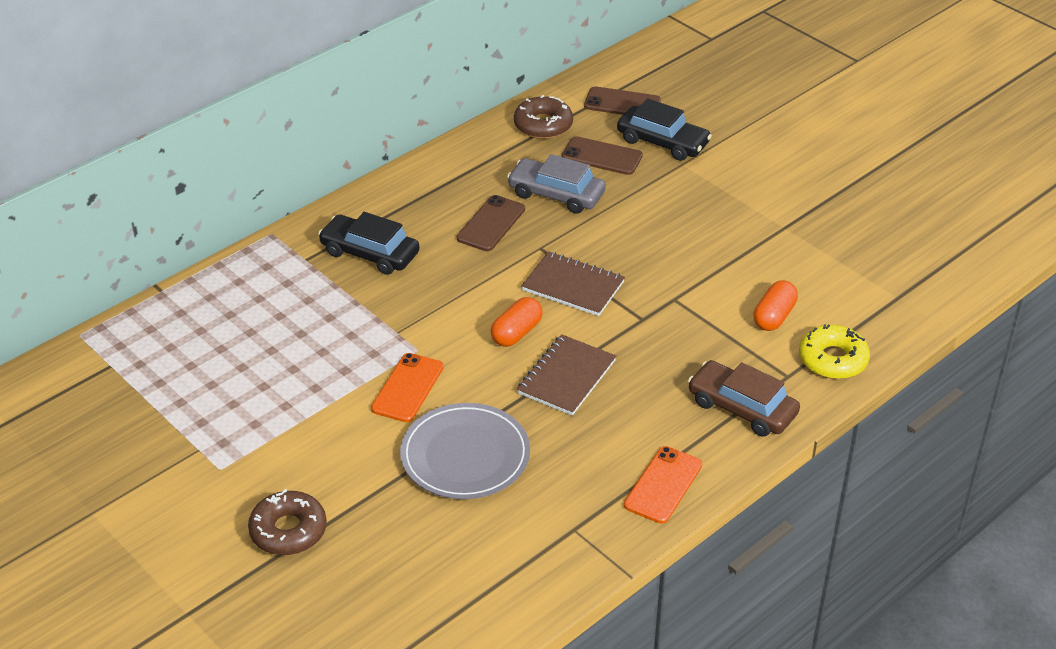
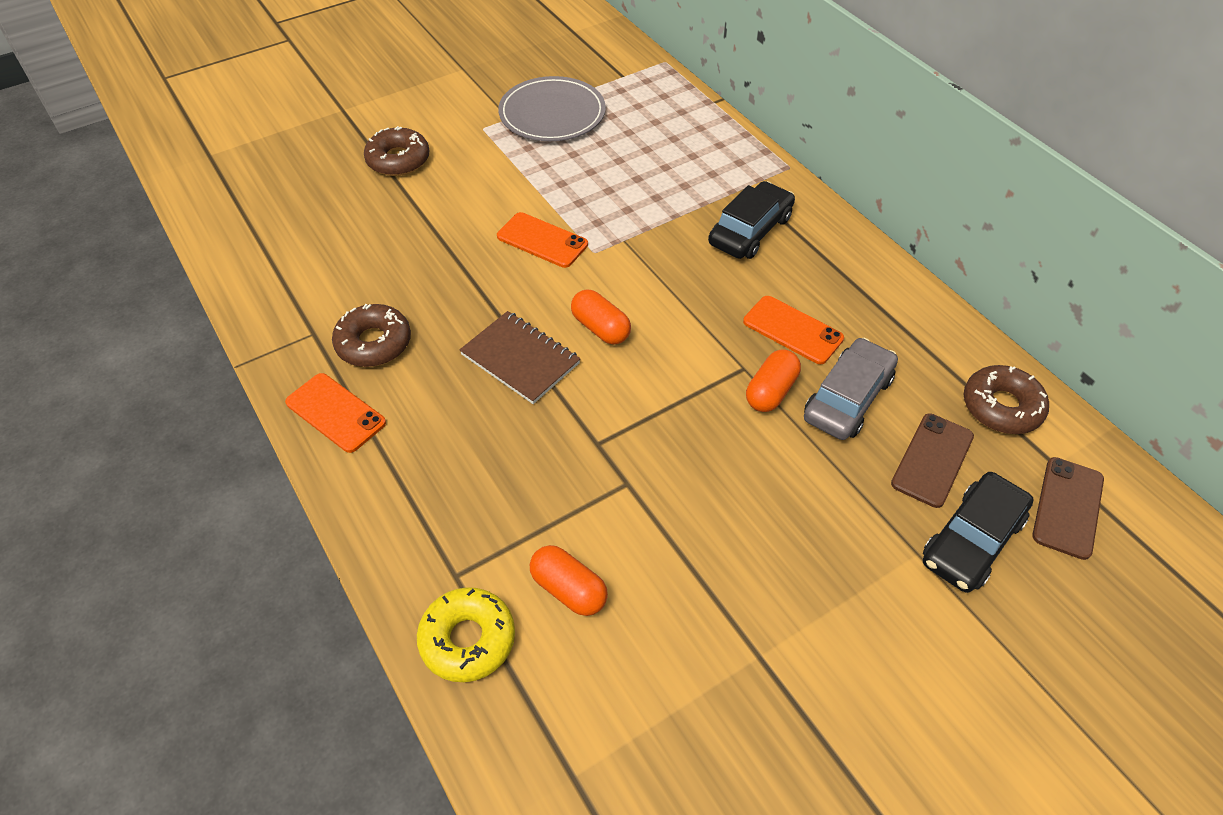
camera: 100 degrees right, 10 degrees up
(465, 455) = (439, 270): grey plate -> grey plate (552, 113)
(491, 224) = (792, 330): brown phone -> orange phone
(561, 232) = (771, 391): none -> orange capsule
(573, 286) = (668, 387): brown notebook -> none
(574, 480) = (374, 343): none -> brown donut
(742, 408) = (418, 511): brown car -> none

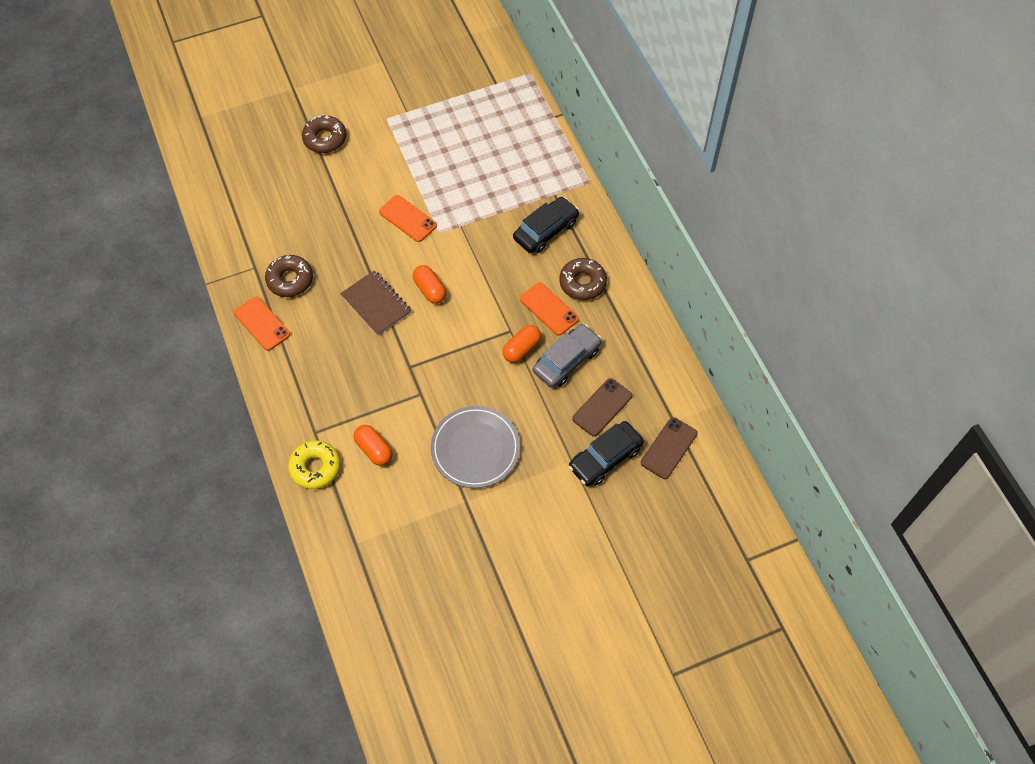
camera: 10 degrees right, 10 degrees up
(552, 113) = (437, 112): grey plate -> grey plate (475, 448)
(1001, 407) = (658, 380): brown donut -> brown donut (582, 283)

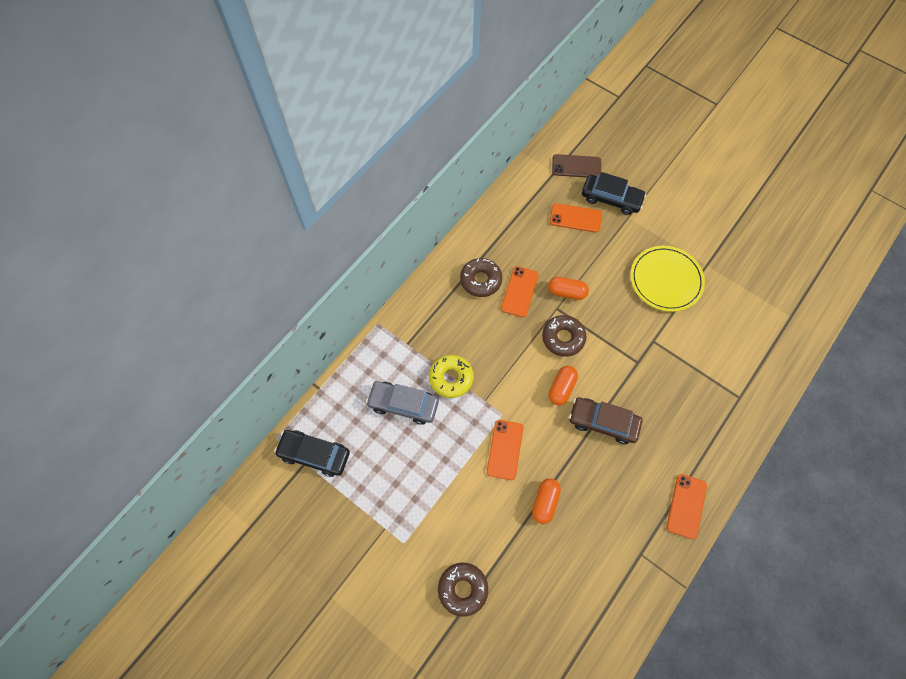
camera: 120 degrees left, 5 degrees up
(290, 280) = (630, 512): brown donut -> brown donut (563, 338)
(315, 467) = (764, 378): yellow donut -> yellow donut (451, 378)
(374, 449) = (719, 346): orange capsule -> orange capsule (545, 502)
(376, 304) = (603, 422): brown notebook -> brown car
(475, 448) = (666, 280): grey plate -> yellow plate
(546, 230) = (448, 331): black car -> black car (314, 454)
(566, 360) = (555, 258): grey car -> grey car (403, 404)
(602, 407) = (575, 218): brown phone -> orange phone

